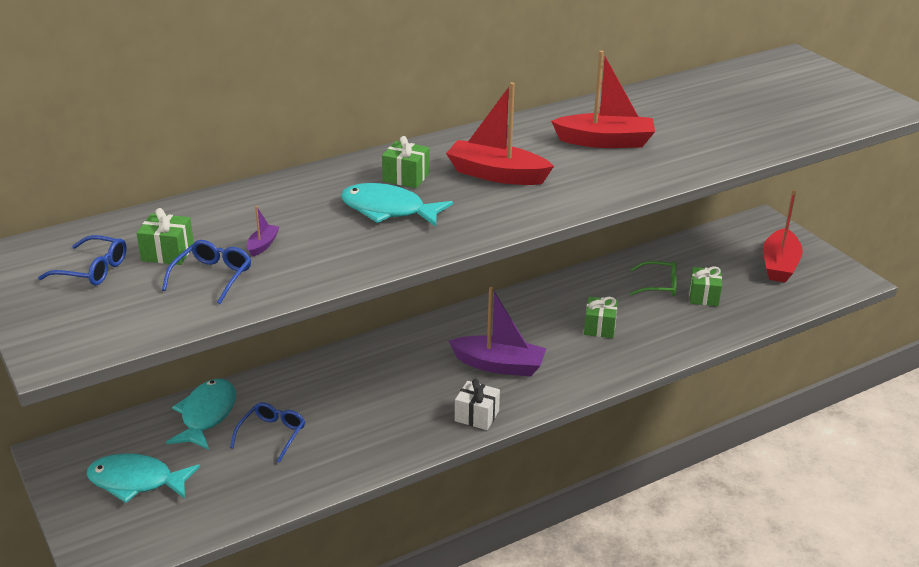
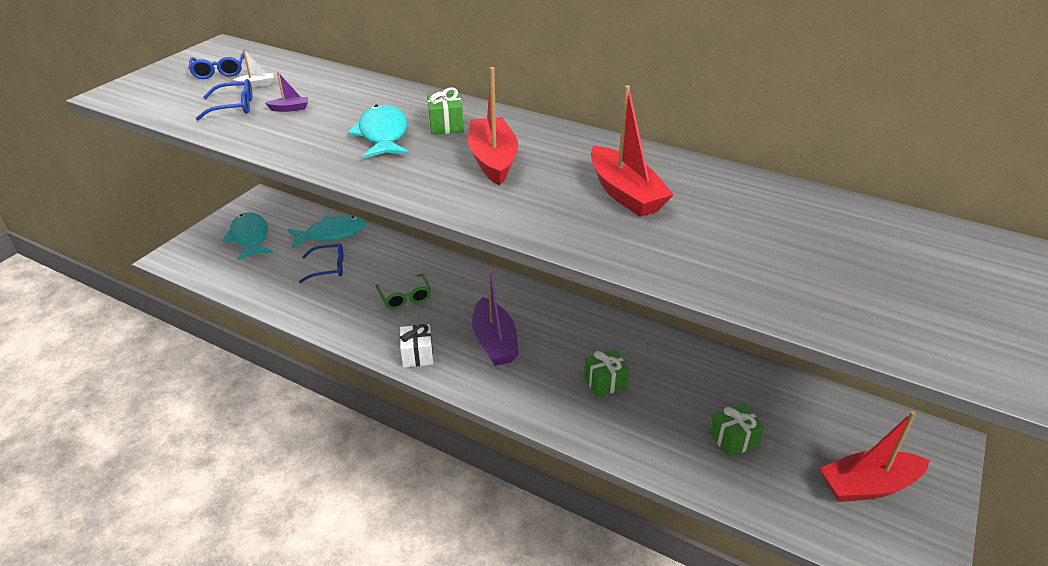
camera: 60 degrees right, 5 degrees up
(167, 253) = (256, 84): green gift -> white boat
(658, 285) = (716, 399): green glasses -> green glasses (405, 297)

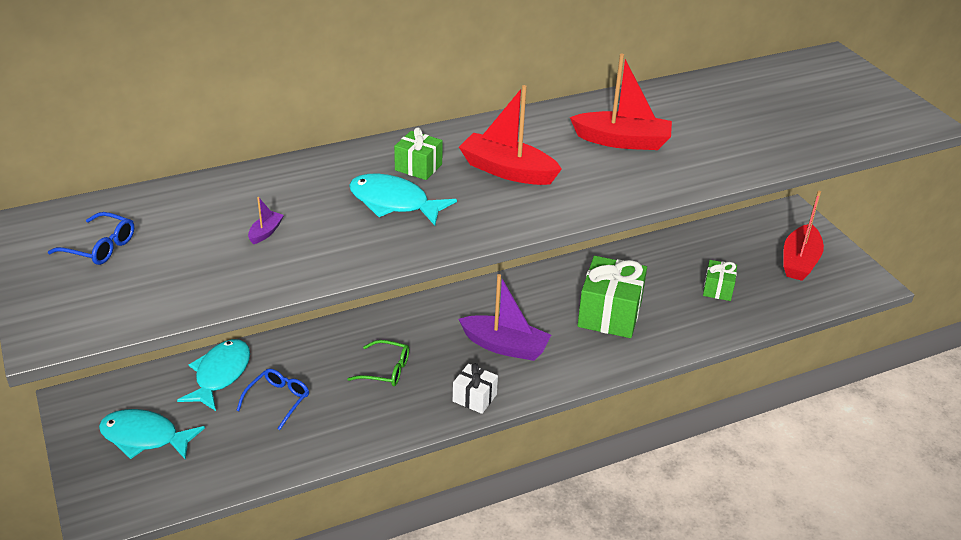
camera: 55 degrees left, 0 degrees up
(233, 107) = (211, 264): blue glasses -> none
(256, 84) = (174, 234): white boat -> none
(605, 382) = (609, 314): green gift -> green gift, size x1.90

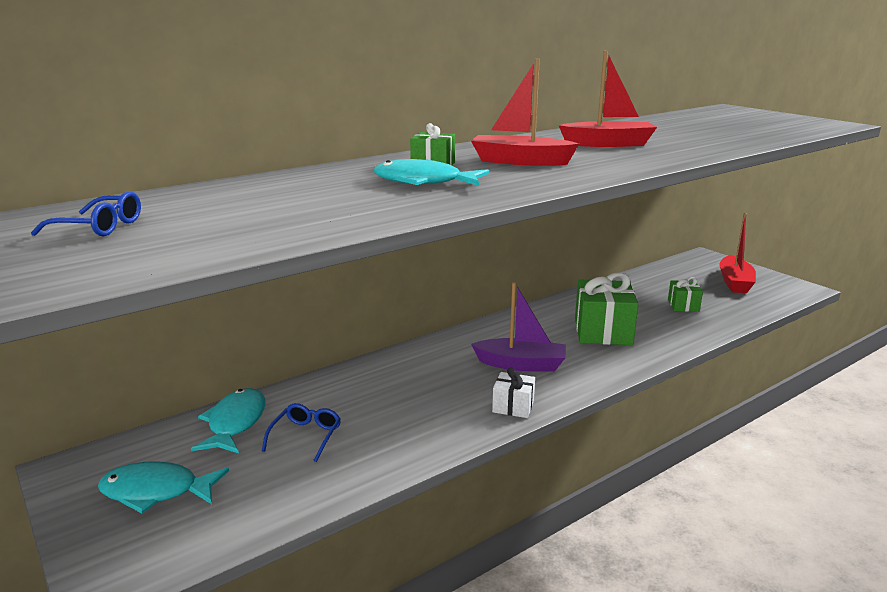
camera: 10 degrees left, 15 degrees down
(265, 232) = (296, 205): purple boat -> none
(386, 370) = (412, 396): green glasses -> none

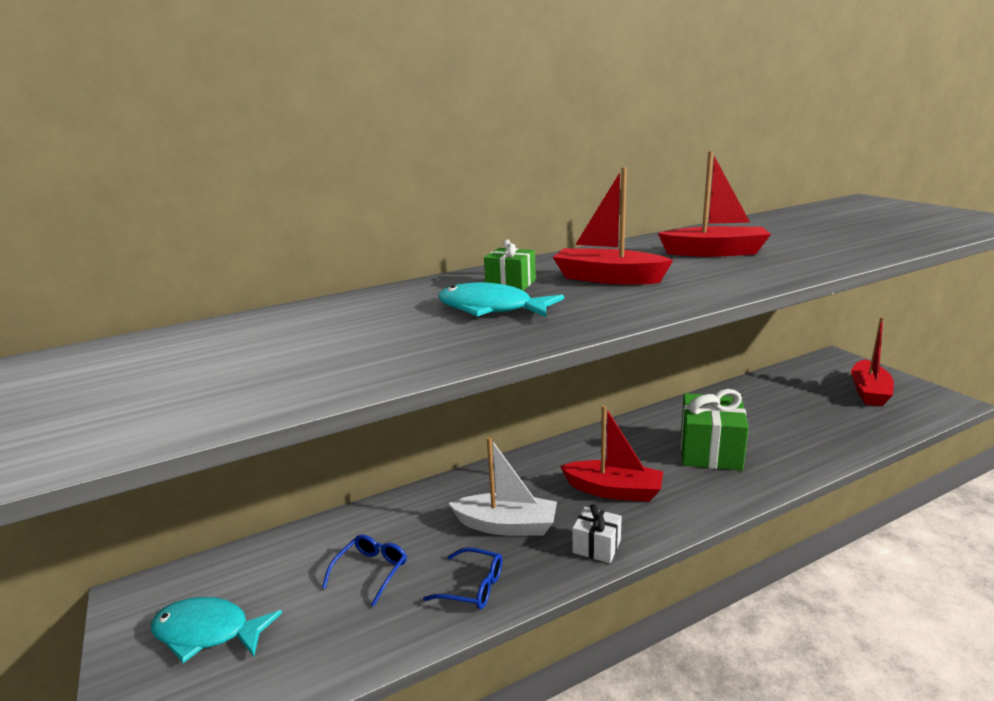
camera: 10 degrees right, 0 degrees up
(99, 227) = (129, 372): blue glasses -> blue glasses (472, 587)
(235, 423) = (305, 549): turquoise fish -> none
(427, 395) = (506, 525): none -> white boat
(521, 364) = (614, 490): purple boat -> red boat
(683, 305) = (806, 420): green gift -> none

